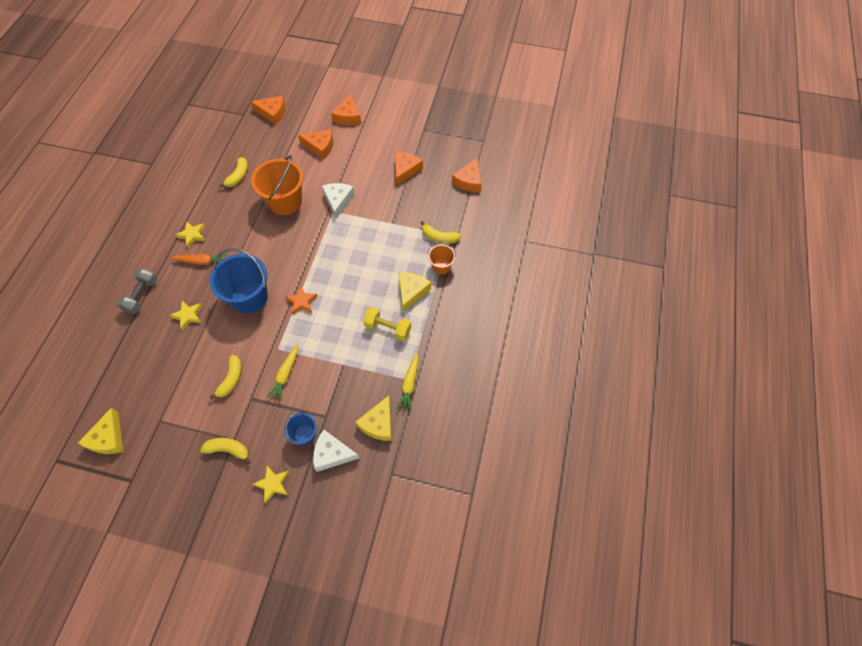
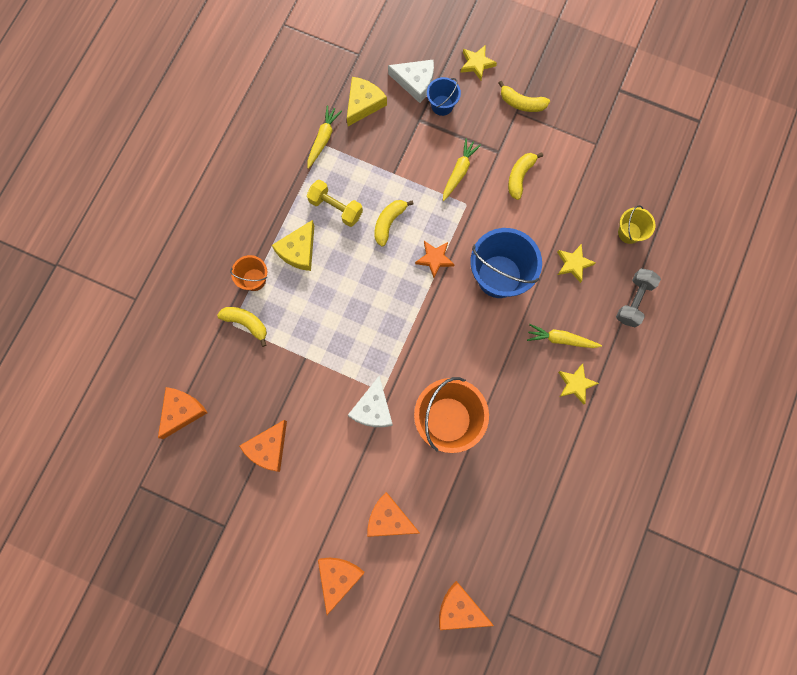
camera: 170 degrees left, 15 degrees up
(108, 438) = (648, 134): yellow cheese -> none
(138, 347) = (629, 232): none -> yellow bucket
(202, 261) = (561, 339): orange carrot -> yellow carrot
(238, 176) = (514, 480): yellow banana -> yellow banana (389, 223)

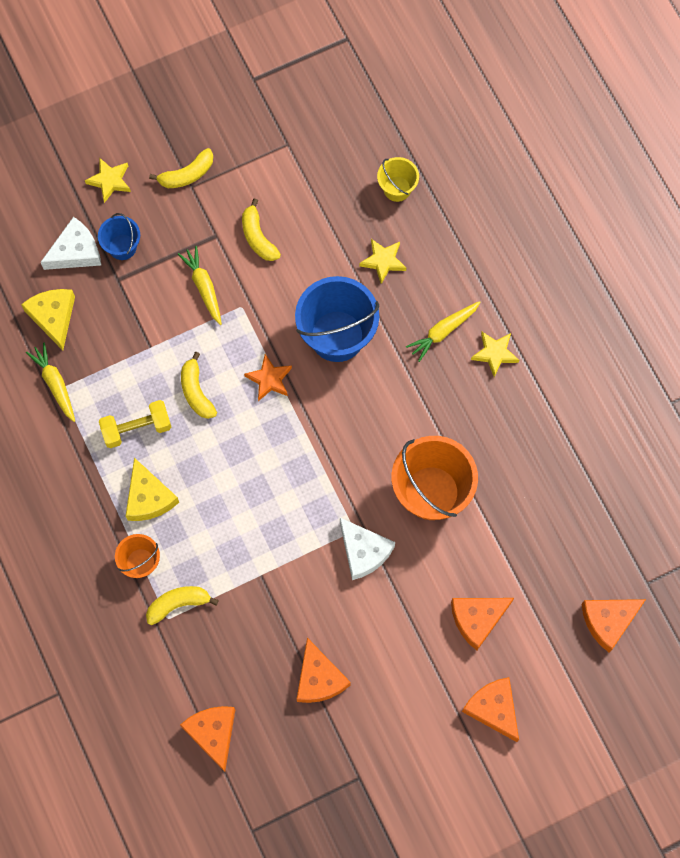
camera: 50 degrees left, 5 degrees down
(634, 301) = (463, 239): grey dumbbell -> none

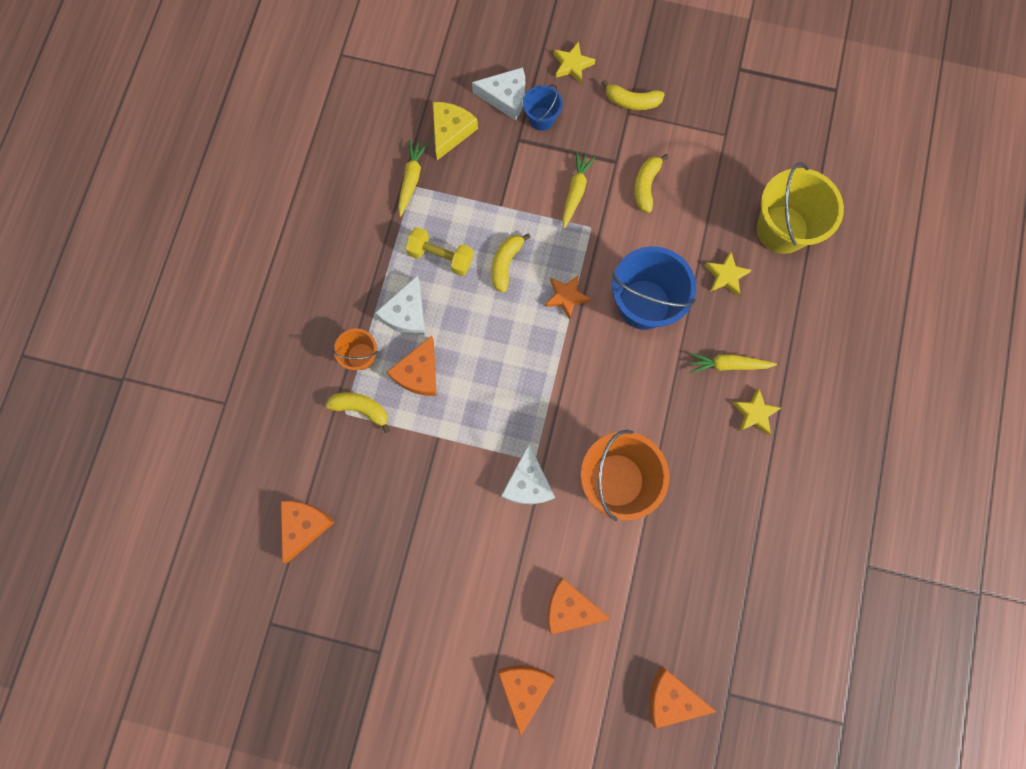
camera: 40 degrees right, 5 degrees up
(148, 497) = (407, 313): yellow cheese -> white cheese
(319, 678) = (414, 551): orange cheese -> orange cheese (419, 373)
(397, 189) = (782, 229): yellow bucket -> yellow bucket, size x1.92

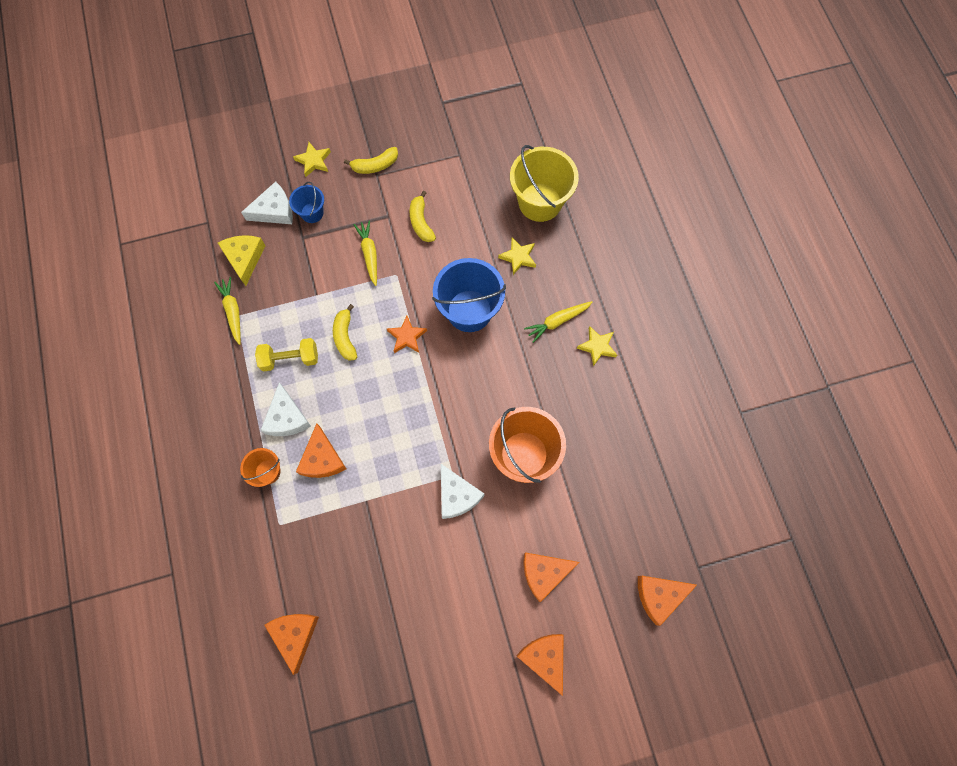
camera: 30 degrees left, 5 degrees down
(361, 409) = (291, 513): yellow banana -> none

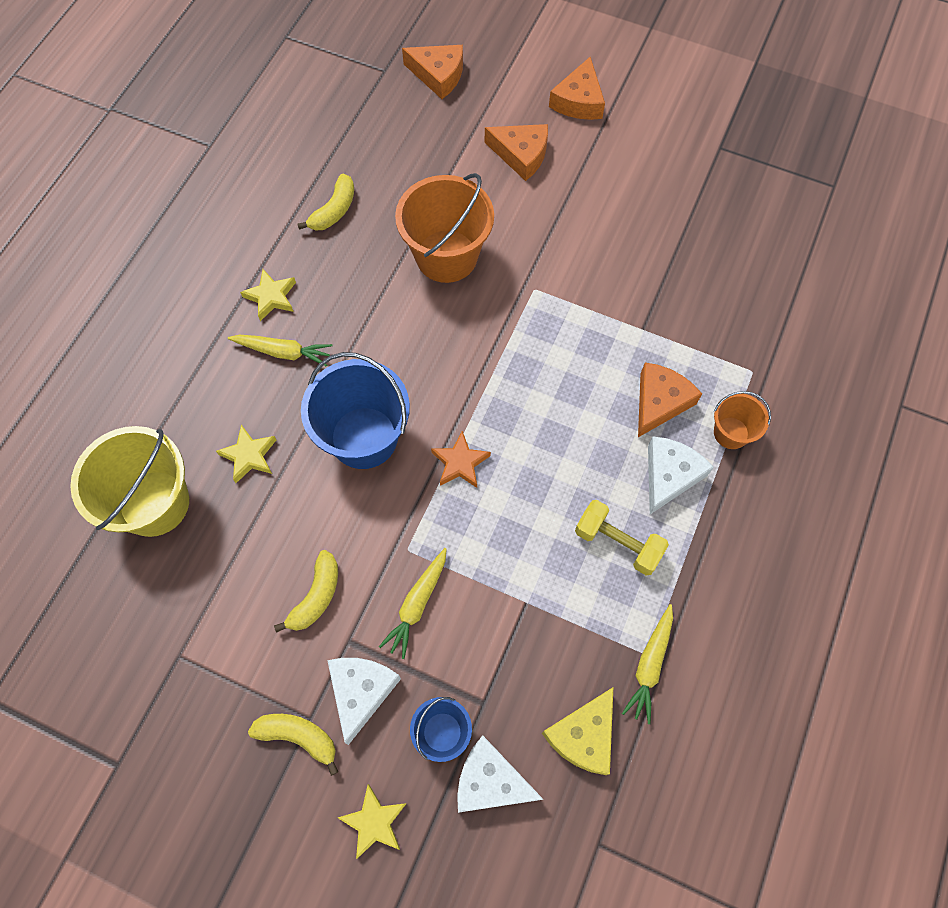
camera: 140 degrees left, 5 degrees down
(295, 635) = (799, 265): orange cheese -> none
(345, 337) = (531, 519): yellow banana -> yellow banana (334, 210)
(457, 495) = (545, 269): white cheese -> white cheese (361, 692)

